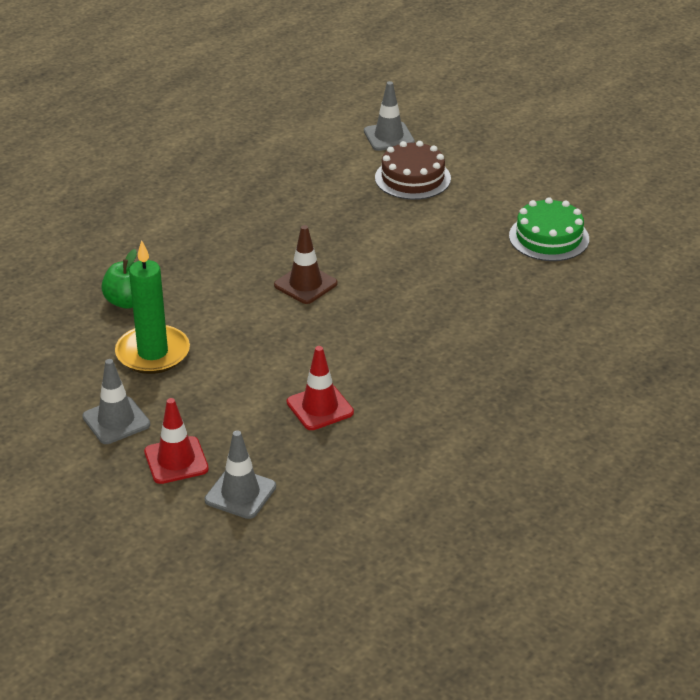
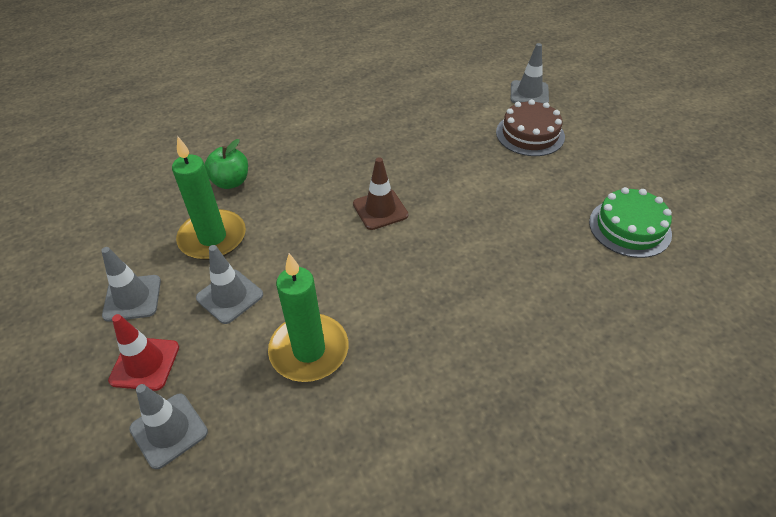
camera: 25 degrees right, 10 degrees up
(212, 392) = (230, 296): none -> grey traffic cone
(320, 407) = (309, 350): red traffic cone -> green candle

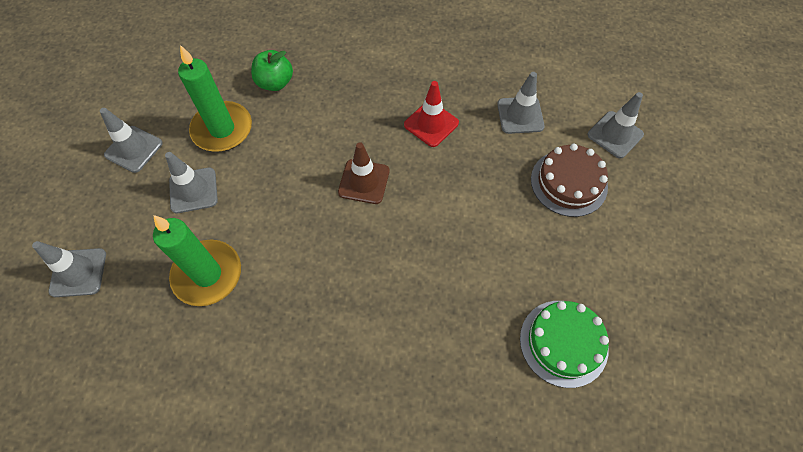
camera: 35 degrees right, 15 degrees up
(145, 363) = (102, 209): red traffic cone -> red traffic cone (431, 124)
(454, 112) = (520, 115): none -> grey traffic cone

